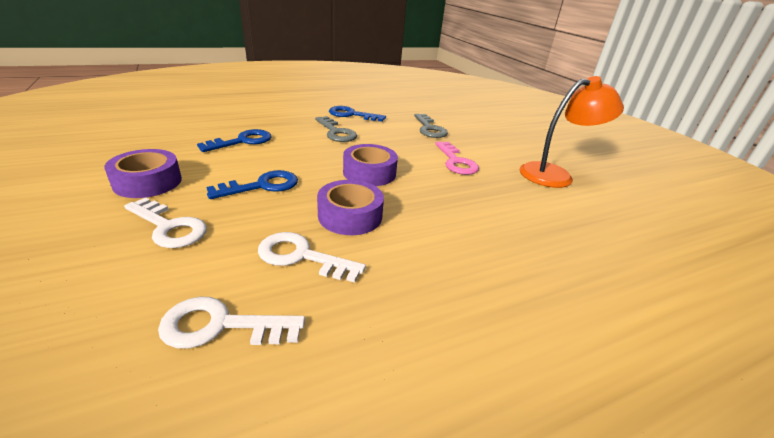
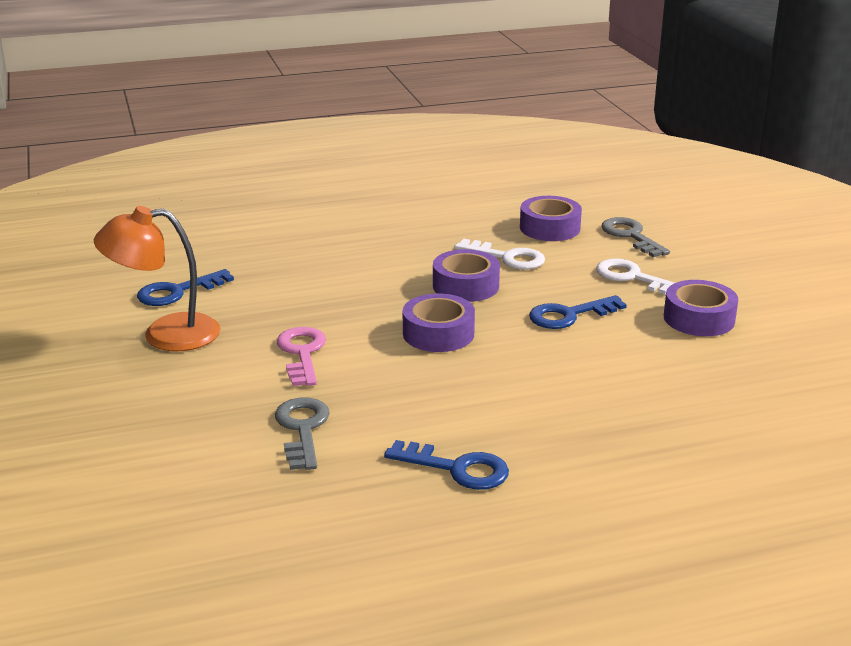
camera: 170 degrees left, 5 degrees down
(221, 326) = (549, 228): white key -> purple tape
(242, 141) = (635, 384): blue key -> blue key (177, 292)
(336, 132) = (487, 411): grey key -> grey key (631, 236)

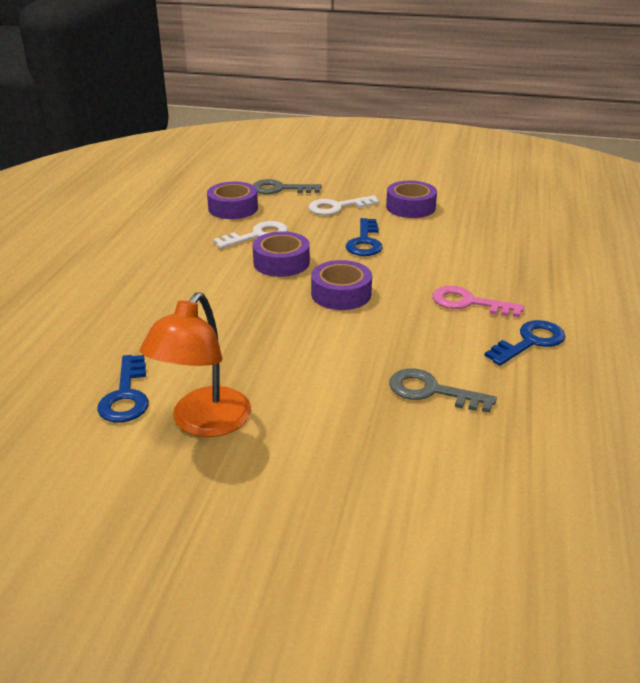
camera: 60 degrees left, 5 degrees up
(302, 353) = (312, 359): pink key -> pink key (469, 303)

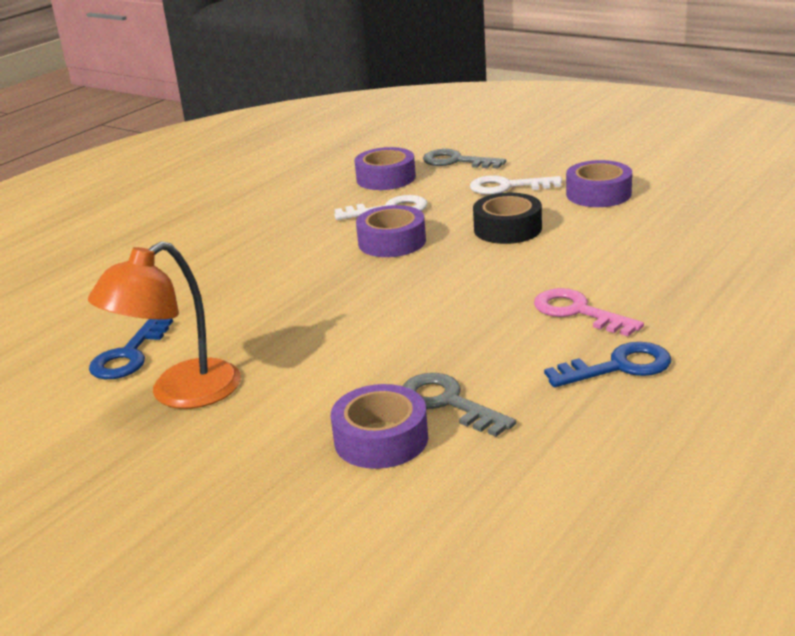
camera: 25 degrees right, 5 degrees down
(341, 294) = (431, 283): purple tape -> purple tape (381, 439)
(365, 242) = (507, 229): blue key -> black tape

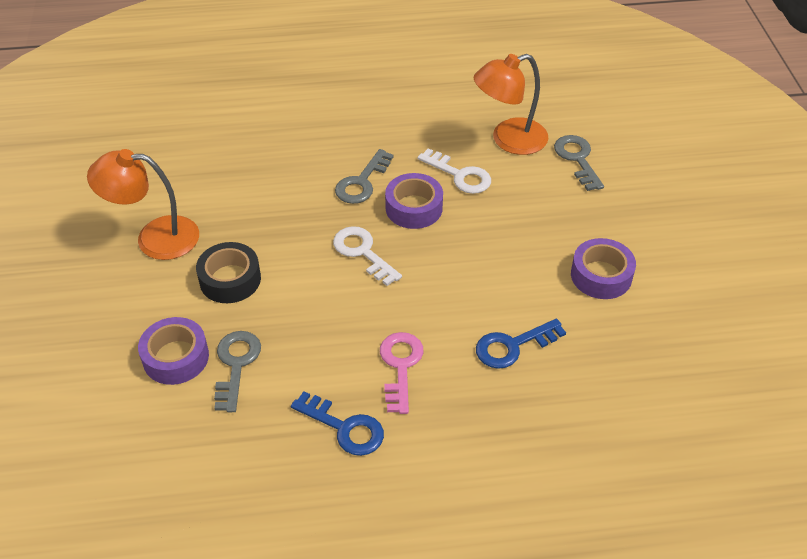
camera: 45 degrees right, 20 degrees up
(129, 355) = (175, 186): blue key -> blue key (513, 346)
(316, 254) = (362, 182): none -> grey key
(386, 178) = (509, 140): purple tape -> orange lamp
(507, 187) = (561, 215): white key -> white key (363, 252)
(507, 229) = (490, 257): black tape -> black tape (230, 279)

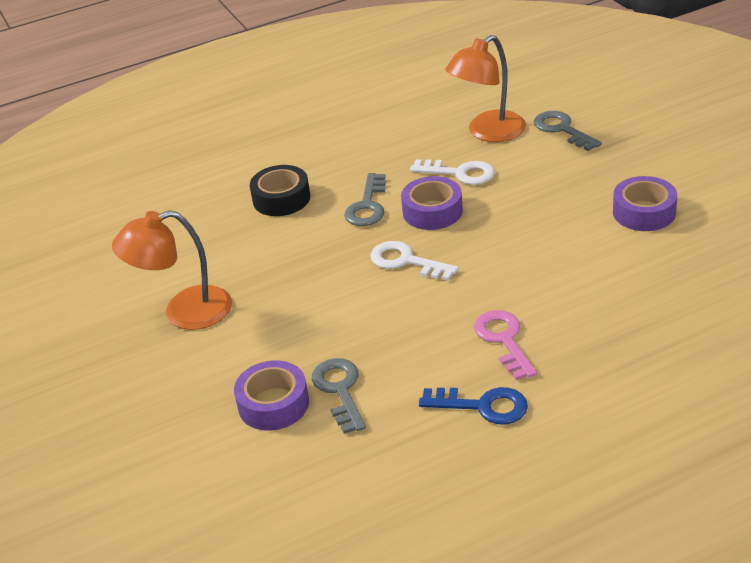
camera: 15 degrees left, 10 degrees down
(230, 279) = (286, 323): black tape -> black tape (281, 199)
(513, 346) = (599, 291): blue key -> none

